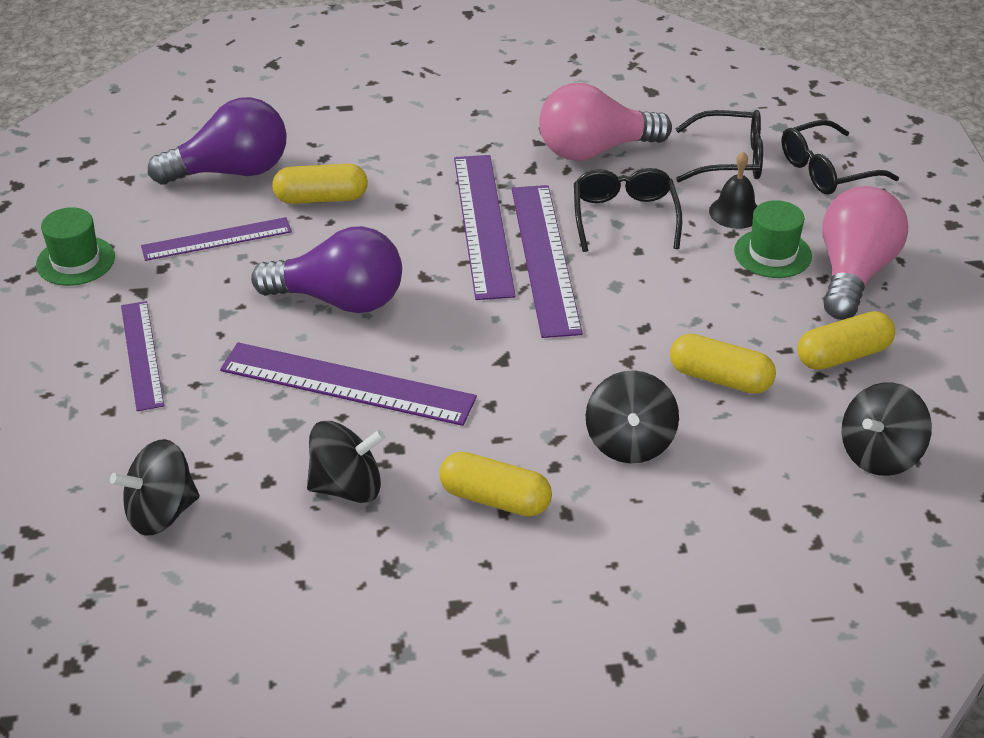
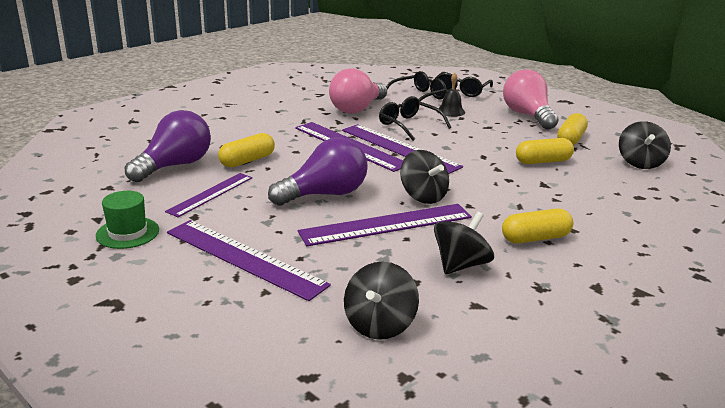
camera: 40 degrees left, 15 degrees down
(142, 354) = (244, 258): purple ruler -> purple ruler, size x1.58
(630, 442) = (550, 195): black spinning top -> black spinning top (423, 196)
(772, 253) = (488, 119): green hat -> none

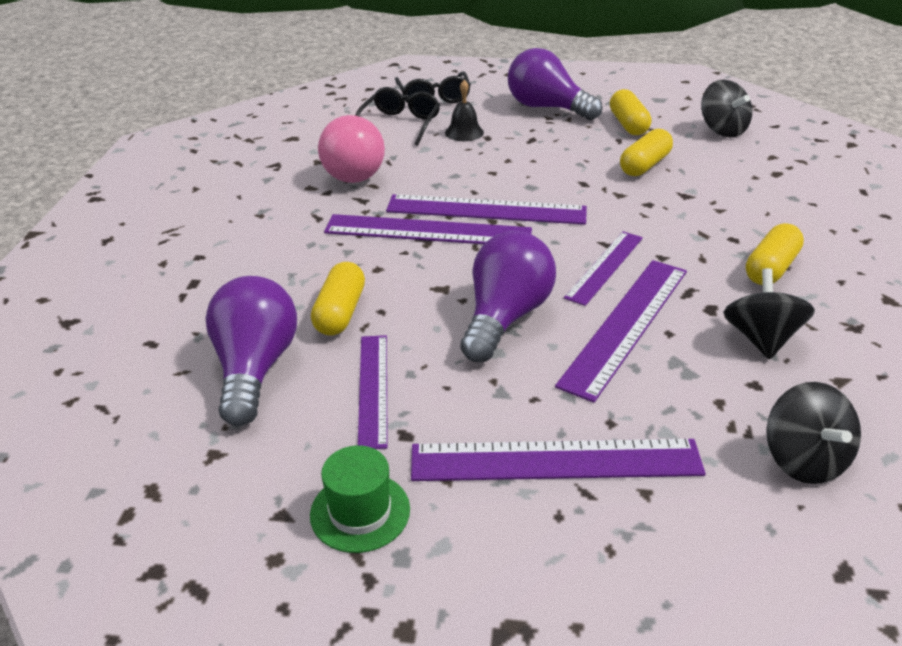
camera: 35 degrees left, 10 degrees up
(409, 125) = (449, 171): black glasses -> none
(423, 196) = (604, 267): black spinning top -> purple ruler
(527, 115) = (547, 108): pink light bulb -> purple light bulb

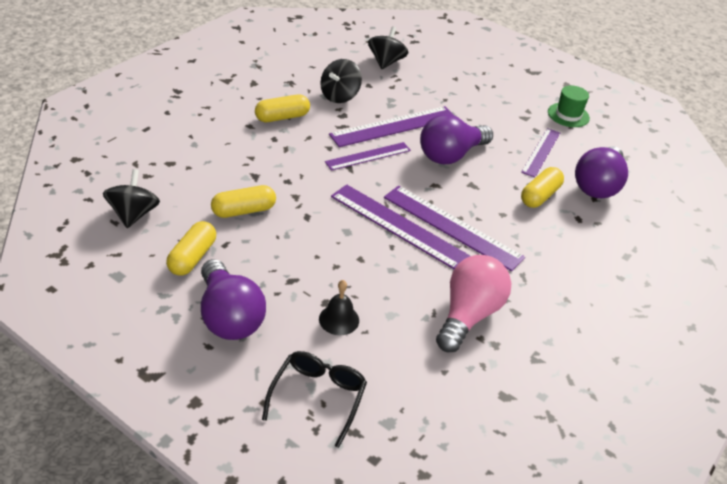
camera: 155 degrees left, 5 degrees up
(400, 124) = (387, 364): black glasses -> none
(555, 460) = (480, 98): purple ruler -> none

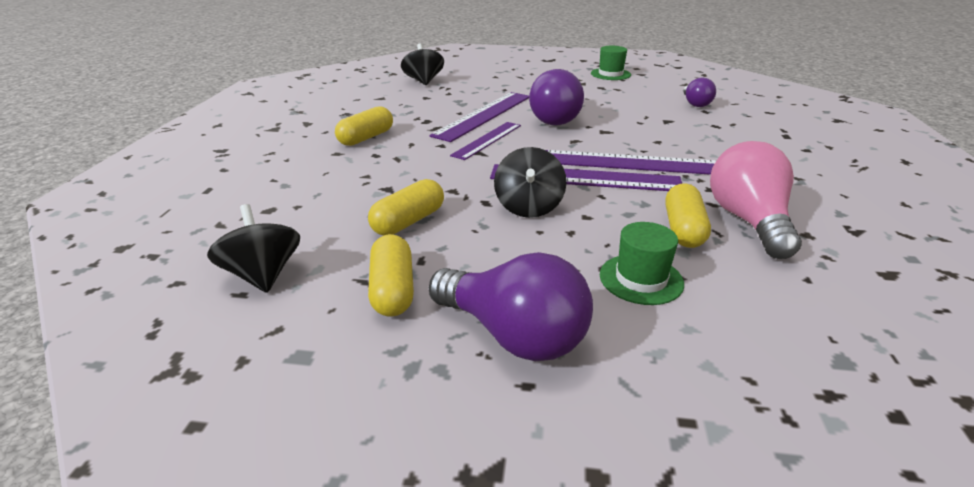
camera: 25 degrees left, 10 degrees down
(318, 397) = (735, 375): black glasses -> none
(339, 96) = (407, 110): black spinning top -> black spinning top (528, 207)
(339, 319) = (641, 279): black bell -> green hat
(539, 196) = (666, 122): yellow capsule -> yellow capsule (683, 229)
(541, 152) = (625, 98): purple ruler -> none
(598, 185) = (695, 103): purple light bulb -> purple light bulb, size x0.57

